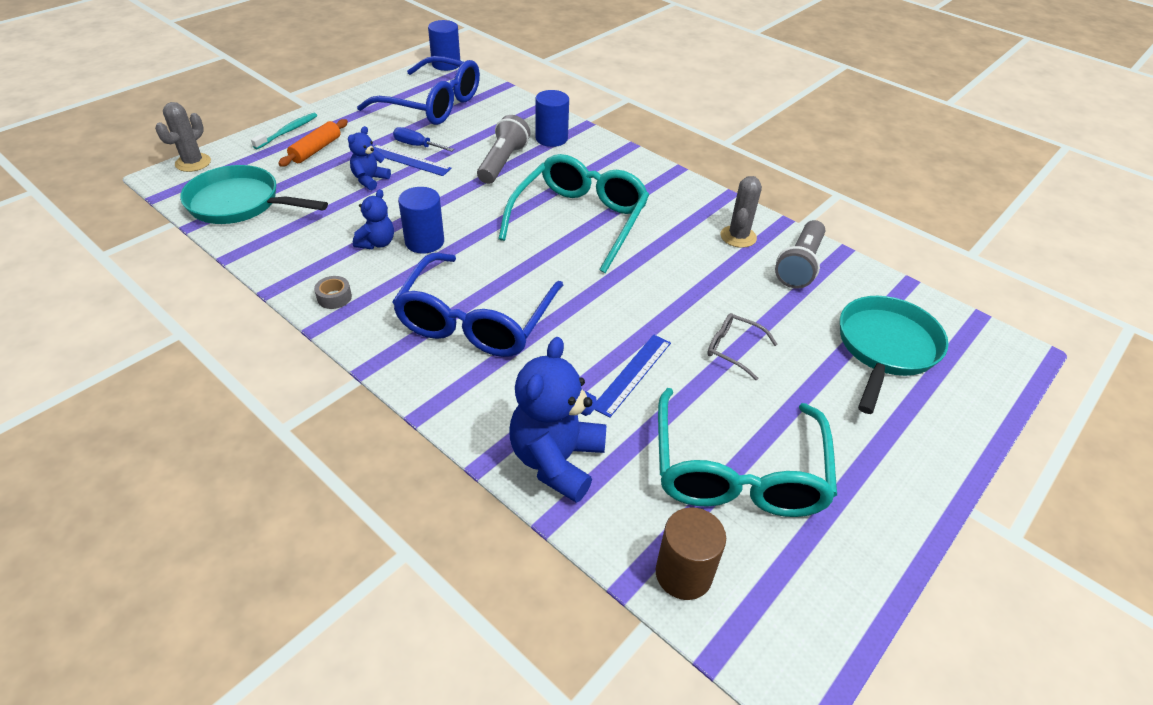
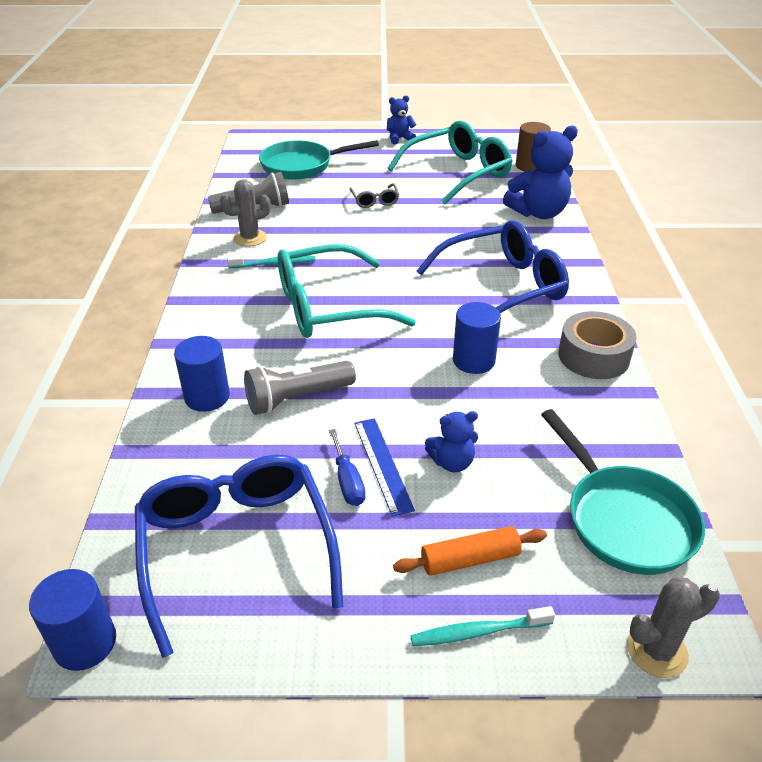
camera: 130 degrees left, 5 degrees down
(334, 297) = (593, 356): grey tape -> grey tape, size x2.11
(377, 243) = (516, 383): blue teddy bear -> blue teddy bear (399, 139)
(633, 374) = (447, 219): blue ruler -> none
(677, 228) = (274, 264): none -> turquoise toothbrush

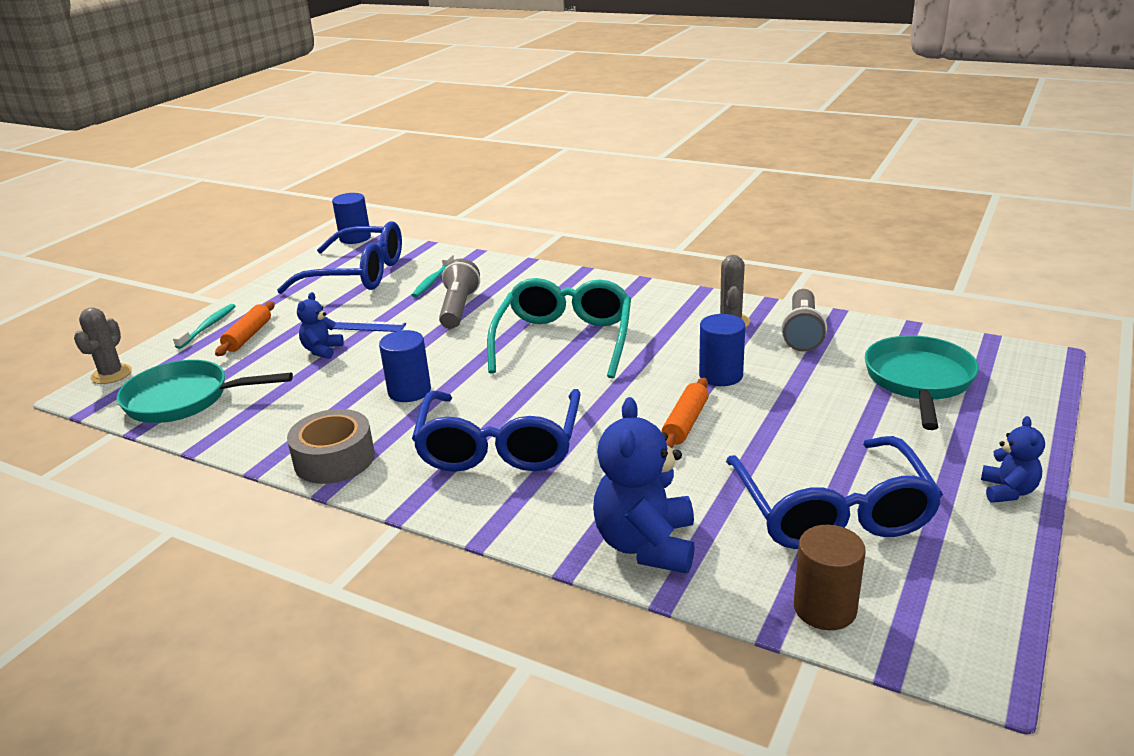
camera: 120 degrees right, 10 degrees down
(207, 397) = (499, 279): blue cylinder -> blue cylinder (721, 375)
(274, 264) = (666, 327): turquoise toothbrush -> turquoise toothbrush (433, 281)
(347, 481) = (359, 312): blue screwdriver -> none
(375, 201) = (774, 413): grey glasses -> none
(411, 226) = (685, 423): none -> orange rolling pin
(458, 173) = (832, 511): turquoise glasses -> blue glasses

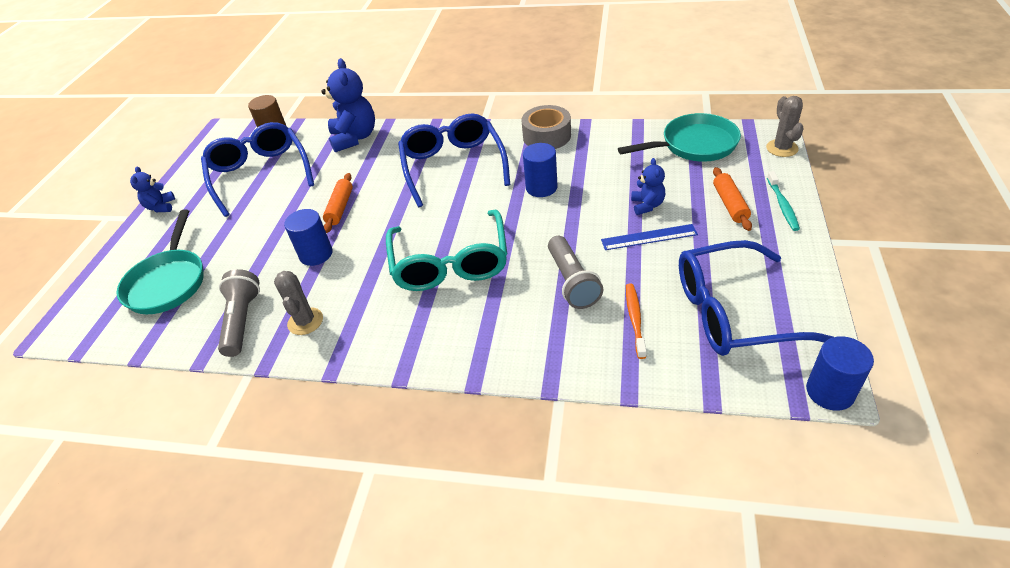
camera: 165 degrees right, 15 degrees up
(433, 281) = (635, 319): turquoise toothbrush -> orange toothbrush

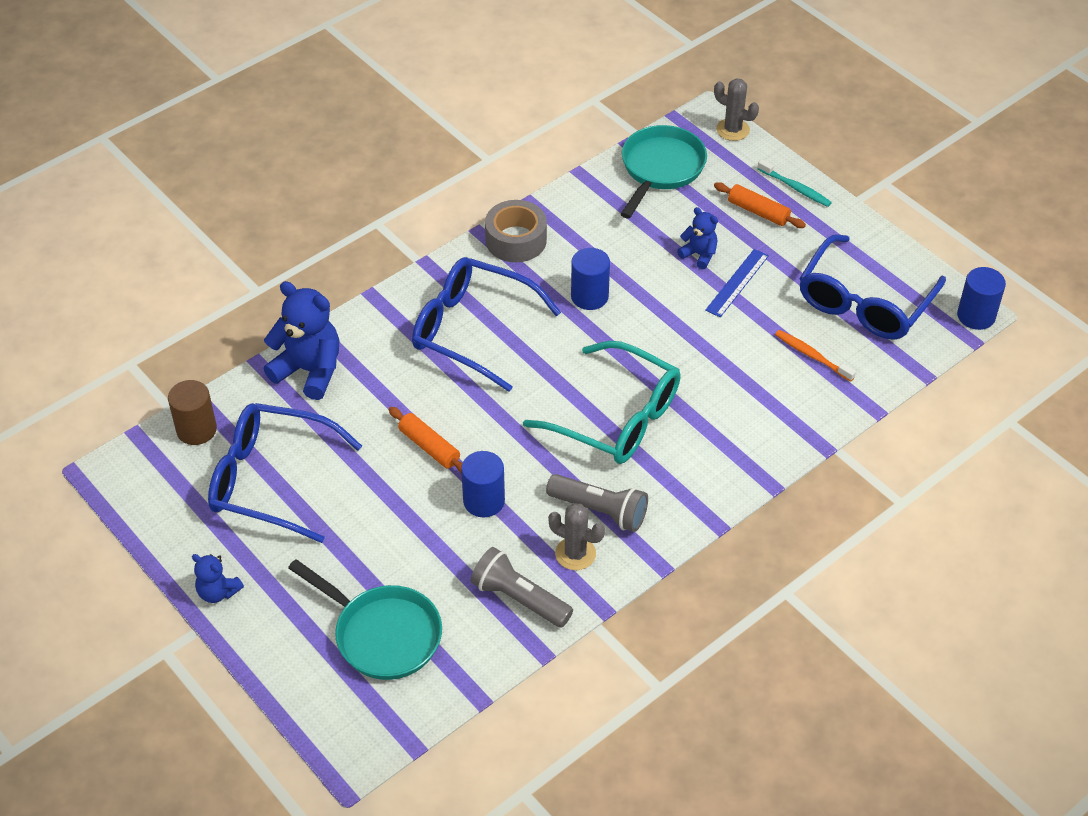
camera: 55 degrees left, 5 degrees up
(572, 282) = (732, 361): grey flashlight -> grey flashlight (600, 511)

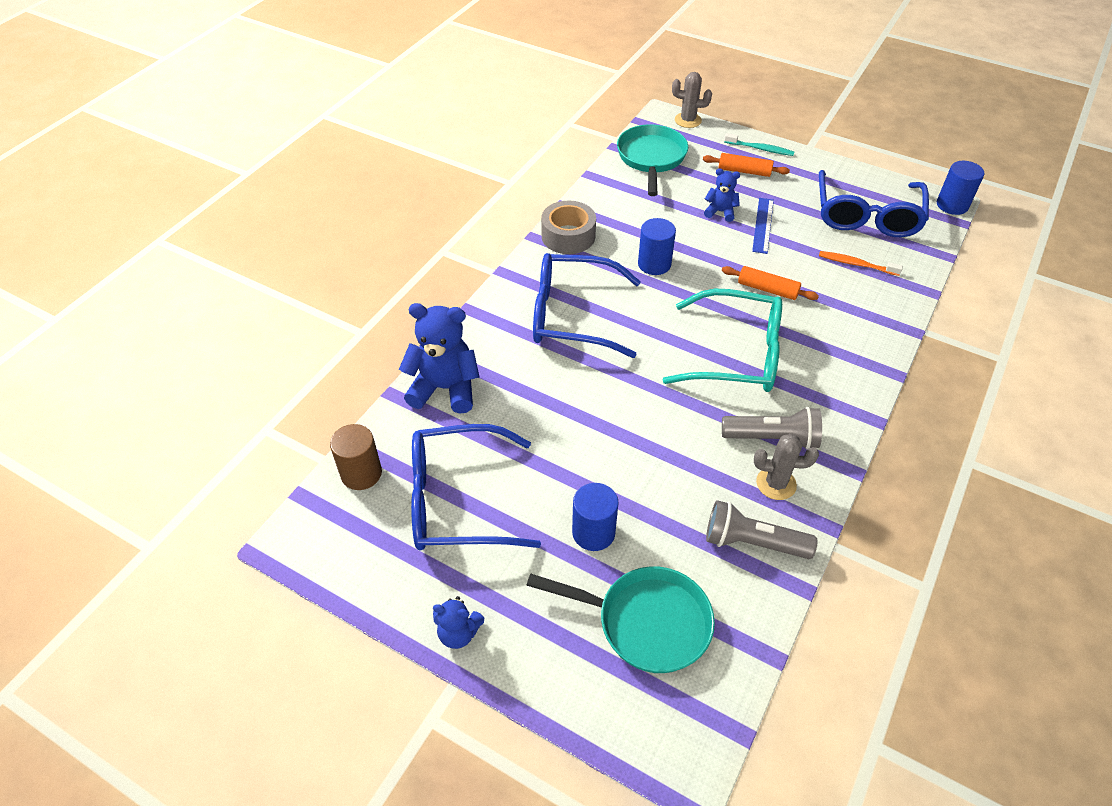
camera: 20 degrees left, 0 degrees up
(429, 447) = (590, 426): orange rolling pin -> orange rolling pin (767, 289)
(484, 501) = (667, 460): blue cylinder -> blue cylinder (593, 532)

